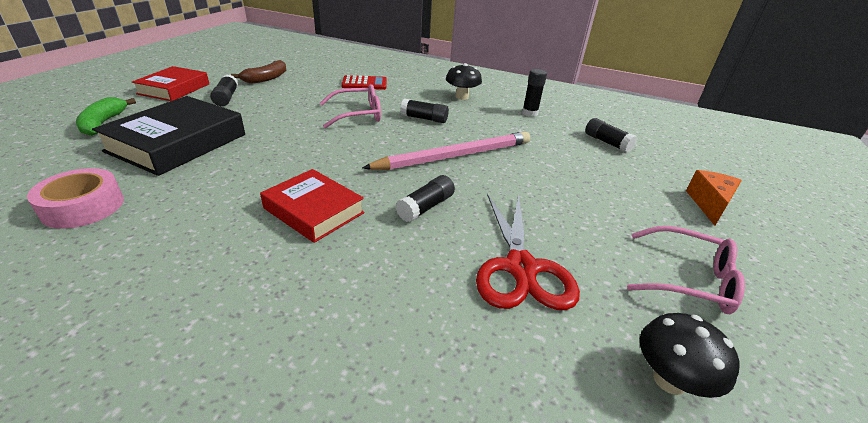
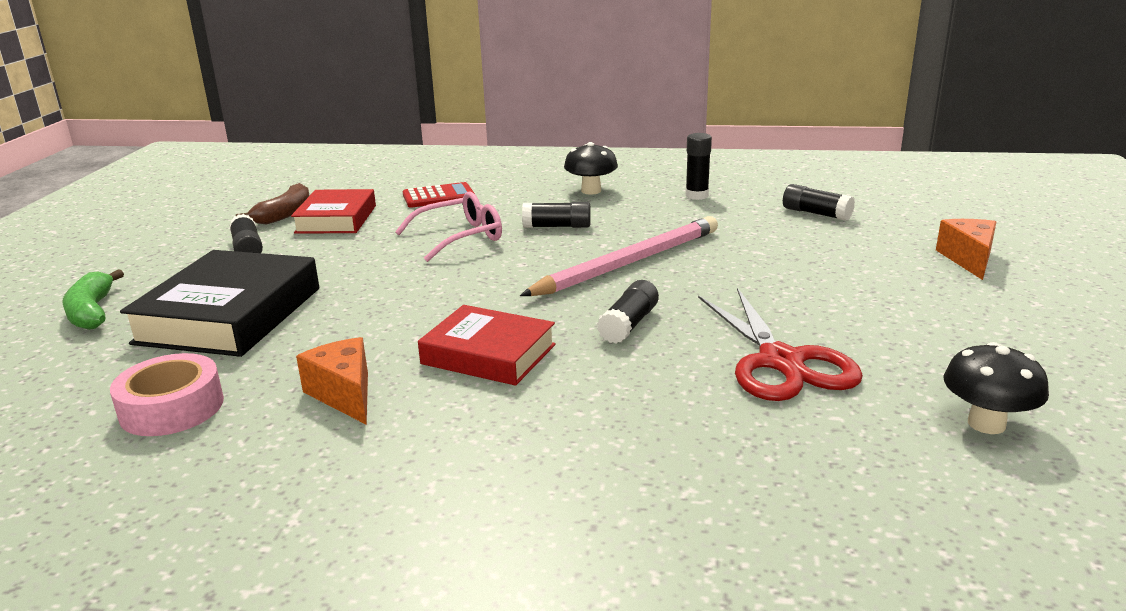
camera: 10 degrees left, 10 degrees down
(174, 89) = (154, 251): red book -> red book (336, 219)
(196, 222) = (344, 394): none -> orange cheese
(688, 279) = (972, 336): pink glasses -> none

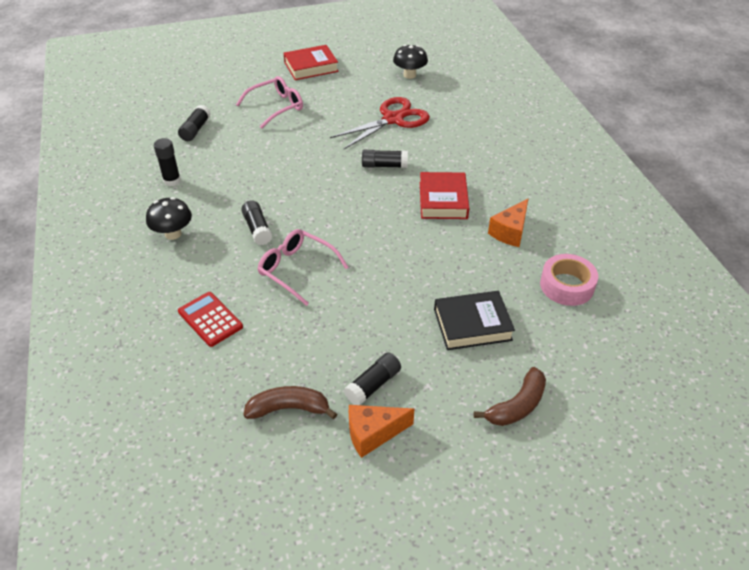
camera: 115 degrees left, 20 degrees up
(92, 312) = (517, 405): green banana -> brown banana
(230, 315) = (472, 324): black book -> black book, size x0.65
(336, 219) = (287, 362): red book -> red book (311, 67)
(628, 263) = (307, 183): pink pencil -> none
(866, 267) = (276, 107): none -> pink glasses
(968, 259) = (251, 81): orange cheese -> orange cheese (373, 434)

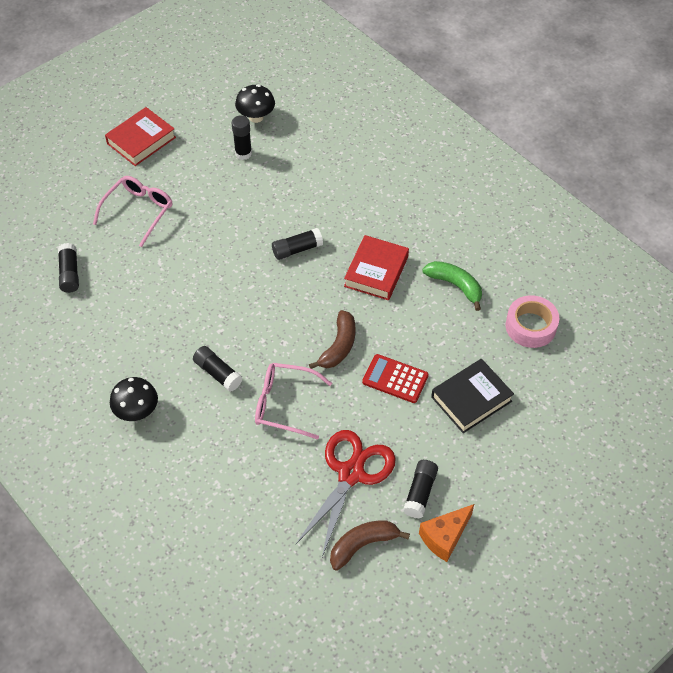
camera: 25 degrees left, 10 degrees up
(172, 181) = (90, 349): black glue stick -> black glue stick (243, 153)
(210, 319) = (237, 489): red calculator -> red calculator (395, 379)
(393, 119) = (272, 185): red scissors -> red scissors (351, 473)
(443, 200) = (376, 271): red book -> red book turned 45 degrees clockwise
(510, 232) = (455, 285): orange cheese -> green banana
(517, 405) = (544, 462): brown banana -> brown banana (339, 346)

